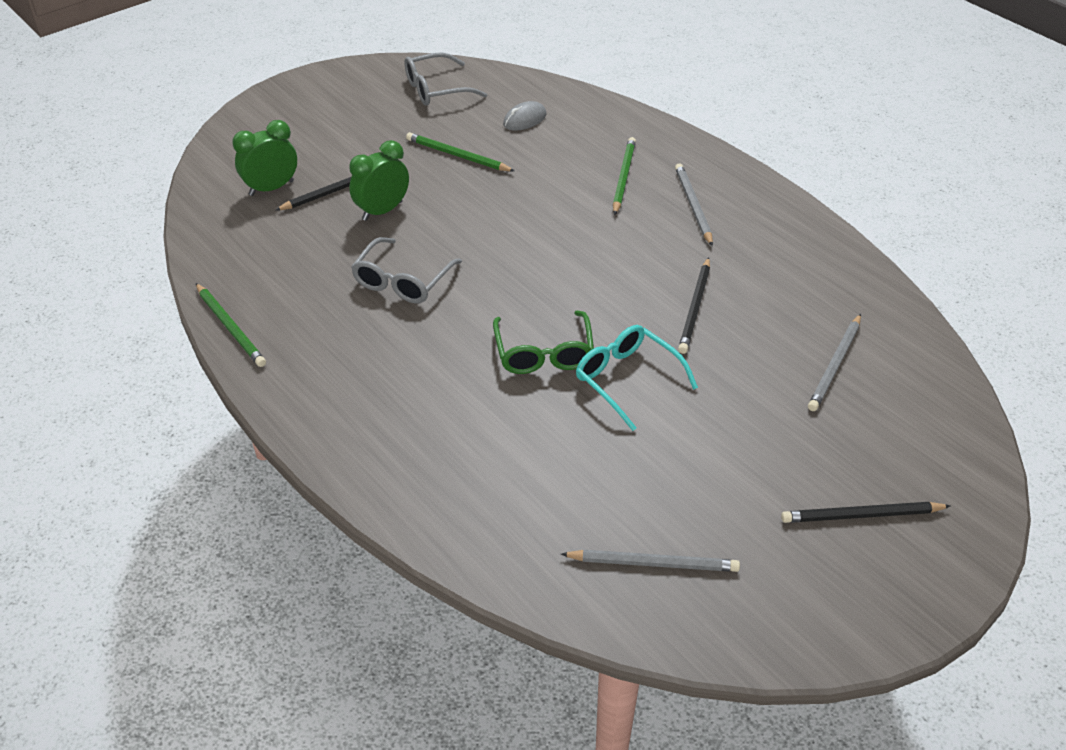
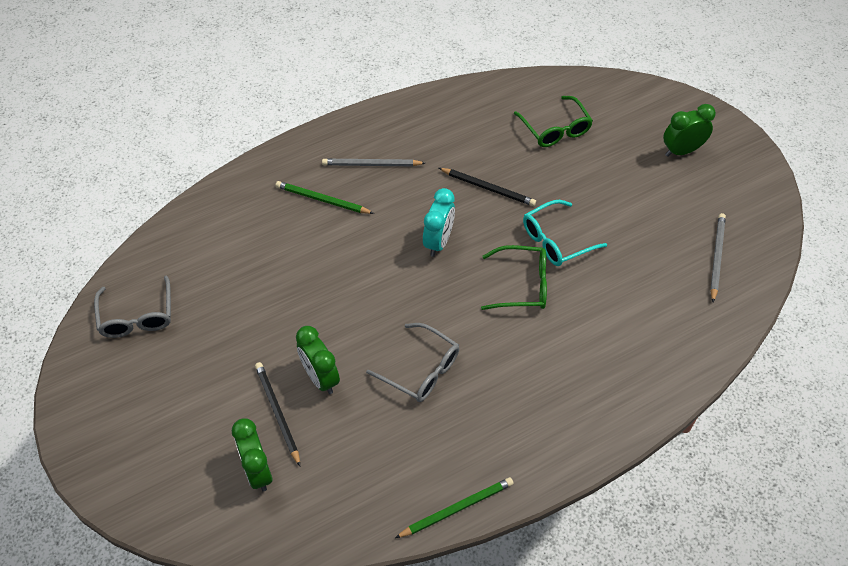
camera: 80 degrees left, 10 degrees up
(458, 156) = (254, 311): green pencil -> none
(524, 120) = (215, 253): grey mouse -> none
(591, 274) = (438, 242): none -> turquoise clock
(835, 364) = (555, 129): grey pencil -> green glasses
(862, 515) = (681, 151): black pencil -> green clock

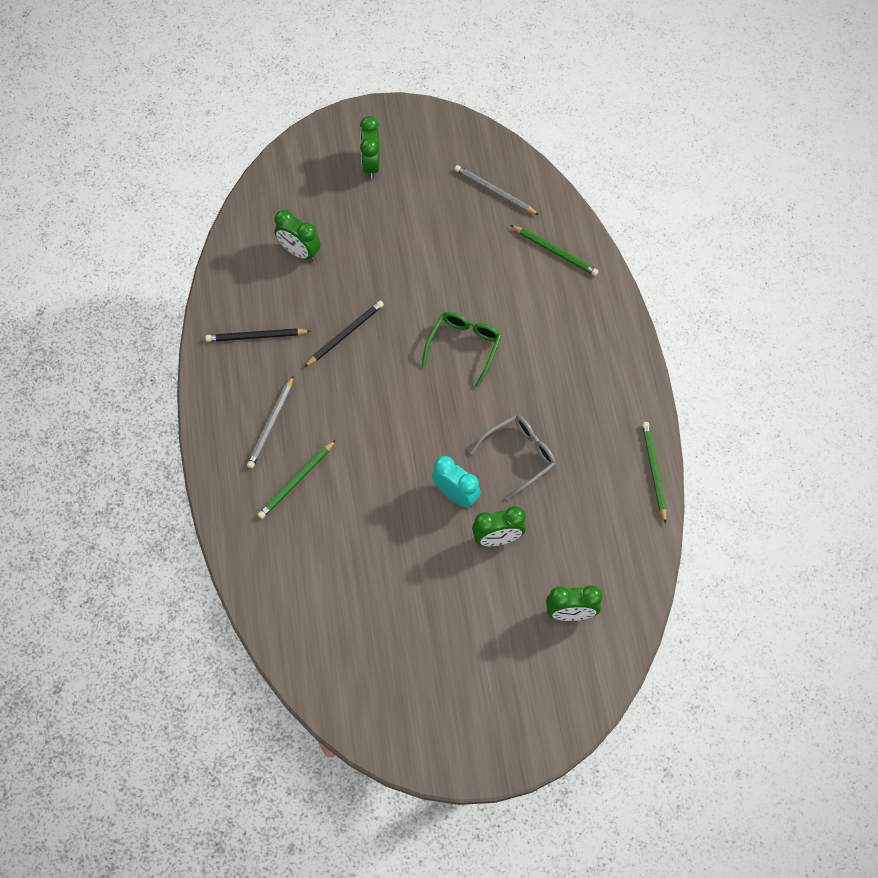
camera: 70 degrees left, 10 degrees up
(137, 316) = (369, 684): grey glasses -> none
(277, 413) = (520, 583): black pencil -> black pencil (256, 336)
(438, 242) = (390, 397): turquoise clock -> turquoise clock (455, 495)
(555, 129) = (299, 252): green glasses -> green clock
(556, 241) = (428, 303): turquoise glasses -> none
(678, 332) = (555, 251): none -> green pencil

